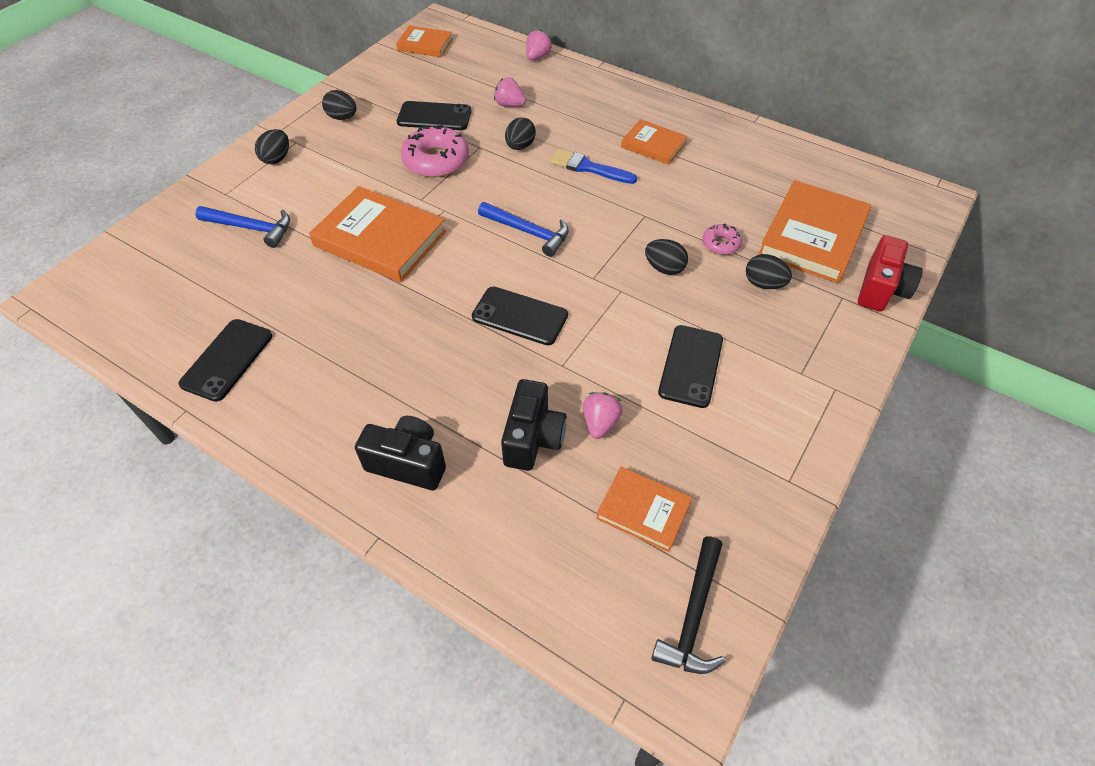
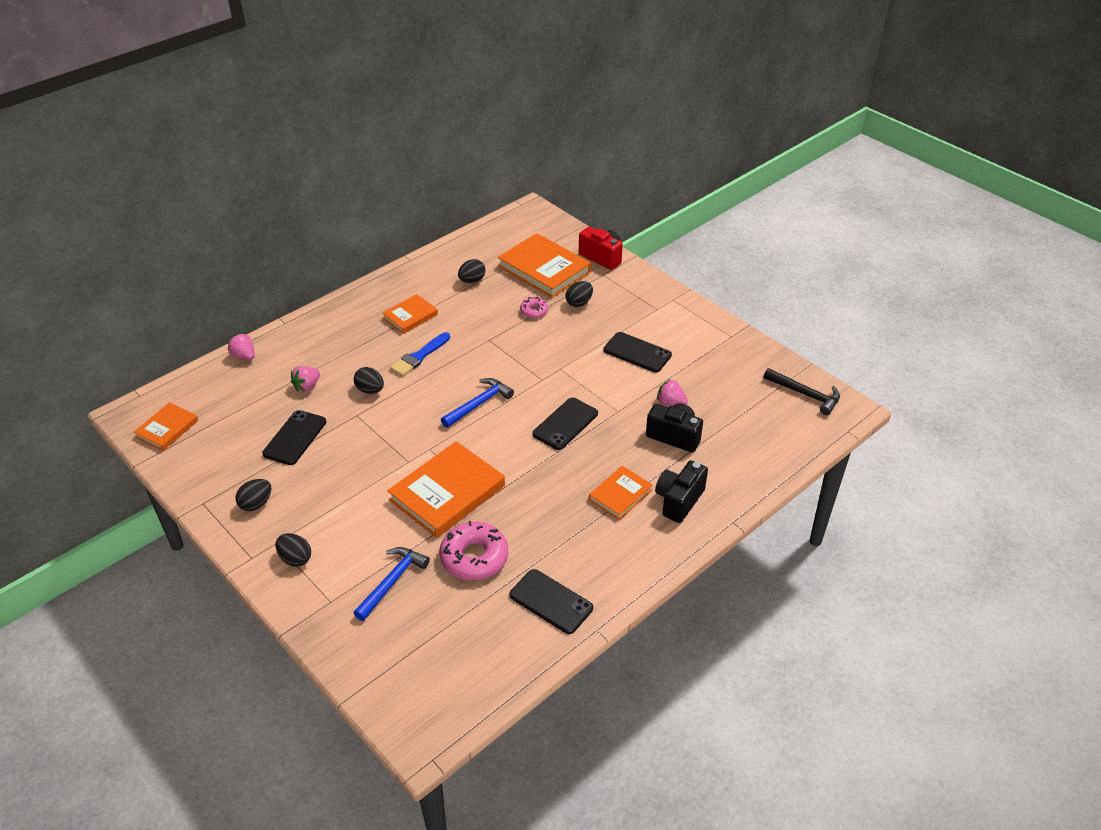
camera: 75 degrees left, 10 degrees down
(436, 160) = (361, 445): pink donut -> pink donut (474, 557)
(643, 510) = (738, 398): orange book -> orange book (620, 495)
(664, 268) = (546, 343): black egg -> black egg (472, 280)

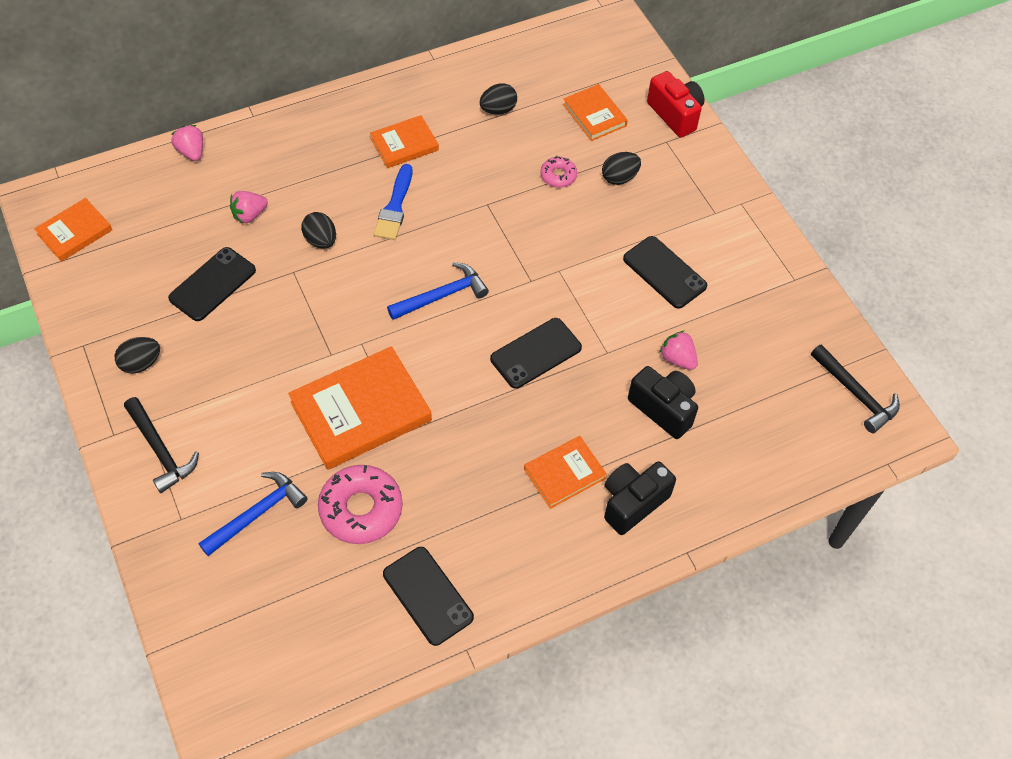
camera: 15 degrees right, 15 degrees up
(295, 558) = (160, 450): black egg -> black hammer
(419, 356) = (395, 207): blue brush -> blue brush turned 45 degrees counterclockwise
(544, 269) = (594, 115): orange book -> orange book, size x0.56

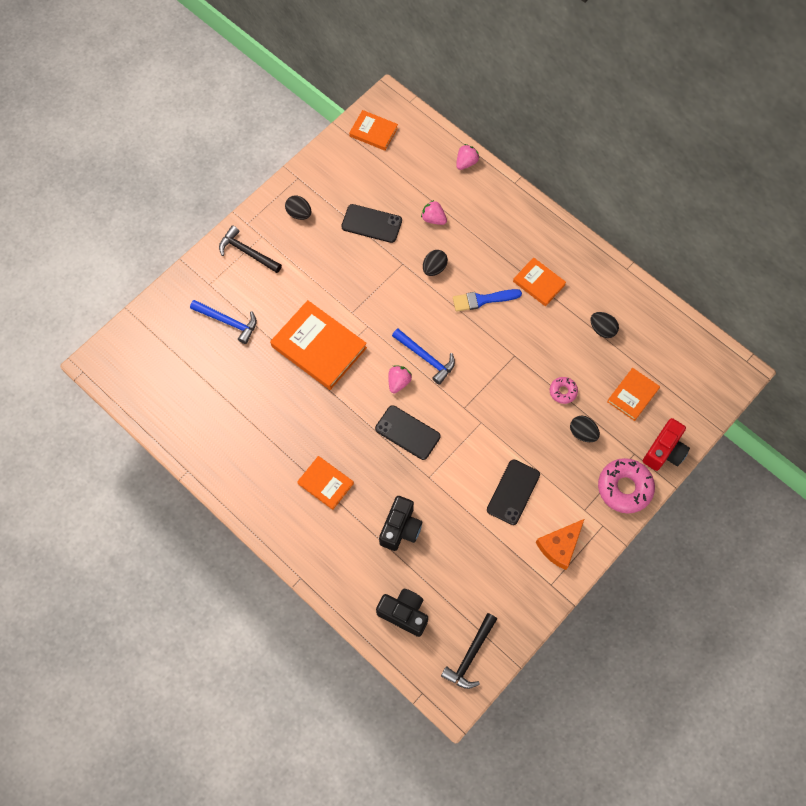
camera: 70 degrees right, 10 degrees up
(160, 450) = (247, 252): black hammer -> black hammer turned 90 degrees clockwise
(361, 509) = (253, 376): pink donut -> pink donut (624, 488)
(428, 595) = (213, 436): black phone -> none
(632, 503) = (322, 532): black camera -> black camera (404, 613)
(677, 359) = (444, 524): pink strawberry -> pink strawberry (398, 382)
(750, 253) = (560, 546): none -> orange cheese

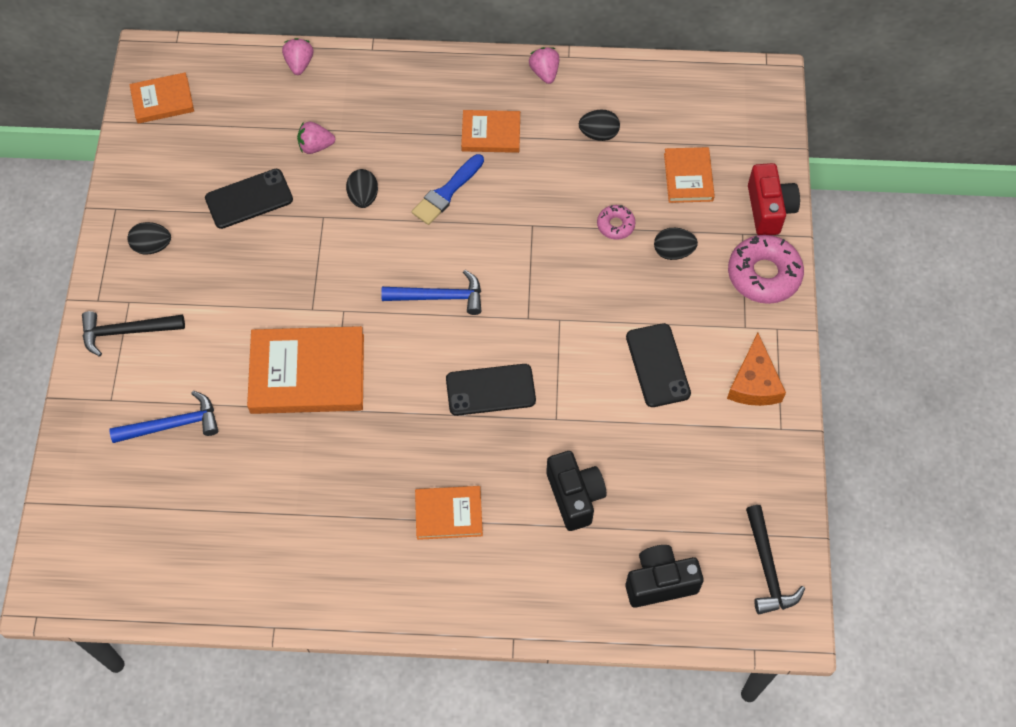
camera: 40 degrees left, 5 degrees down
(398, 382) = (432, 344): pink strawberry -> pink strawberry (544, 72)

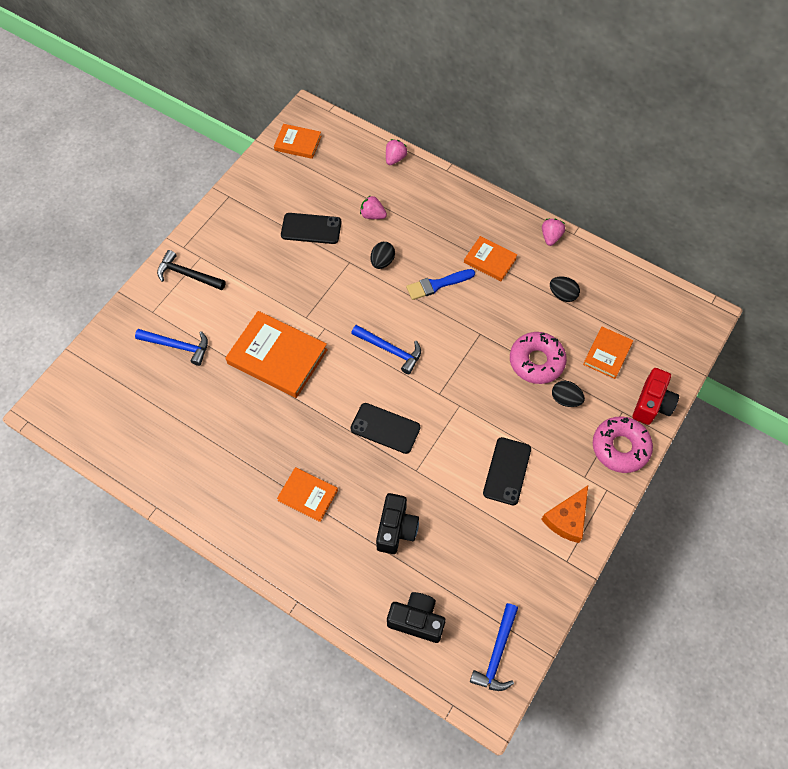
camera: 30 degrees right, 0 degrees up
(152, 246) = (235, 230): black egg -> none
(615, 225) = (536, 361): pink donut -> pink donut, size x1.92
(767, 568) = (497, 653): black hammer -> blue hammer

